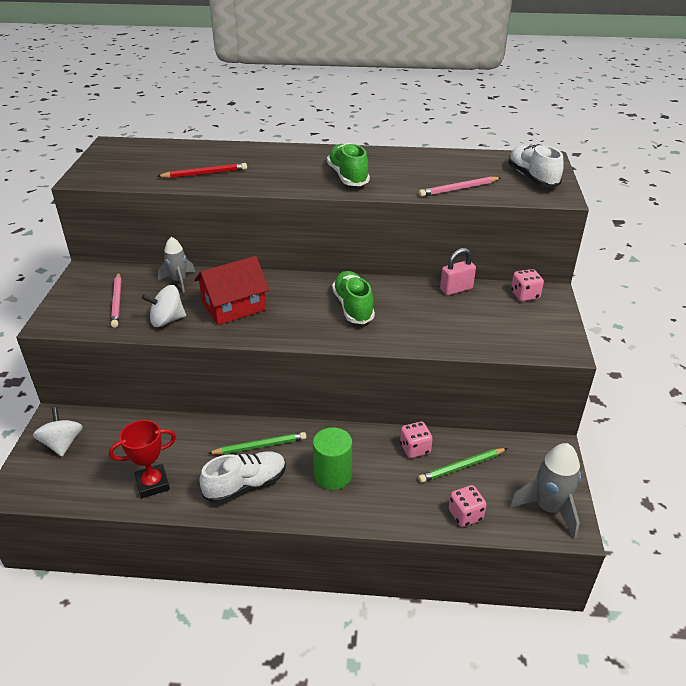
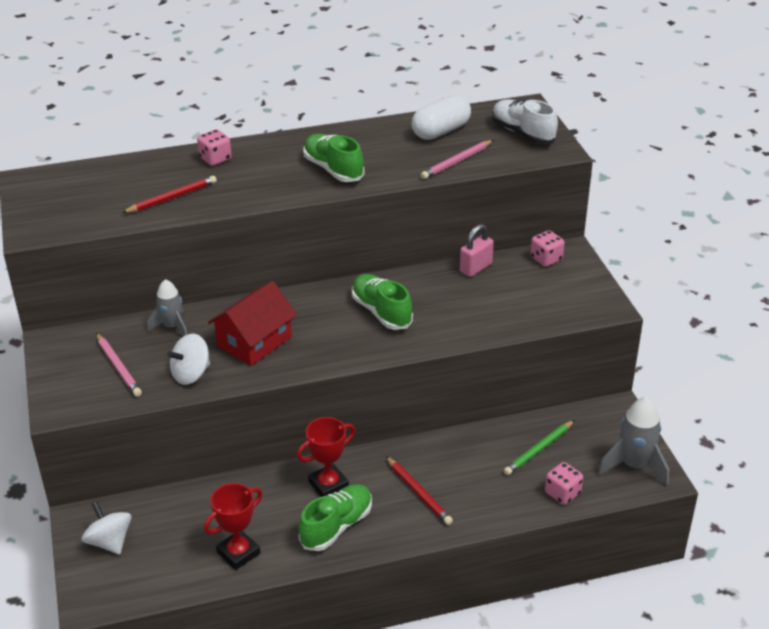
camera: 20 degrees left, 0 degrees up
(246, 485) = (336, 526): white shoe -> green shoe
(260, 446) = (328, 484): green pencil -> red trophy
(333, 475) = (418, 492): green cylinder -> red pencil
(415, 449) = (486, 445): pink dice -> pink dice (215, 159)
(459, 165) = (441, 131): none -> white capsule

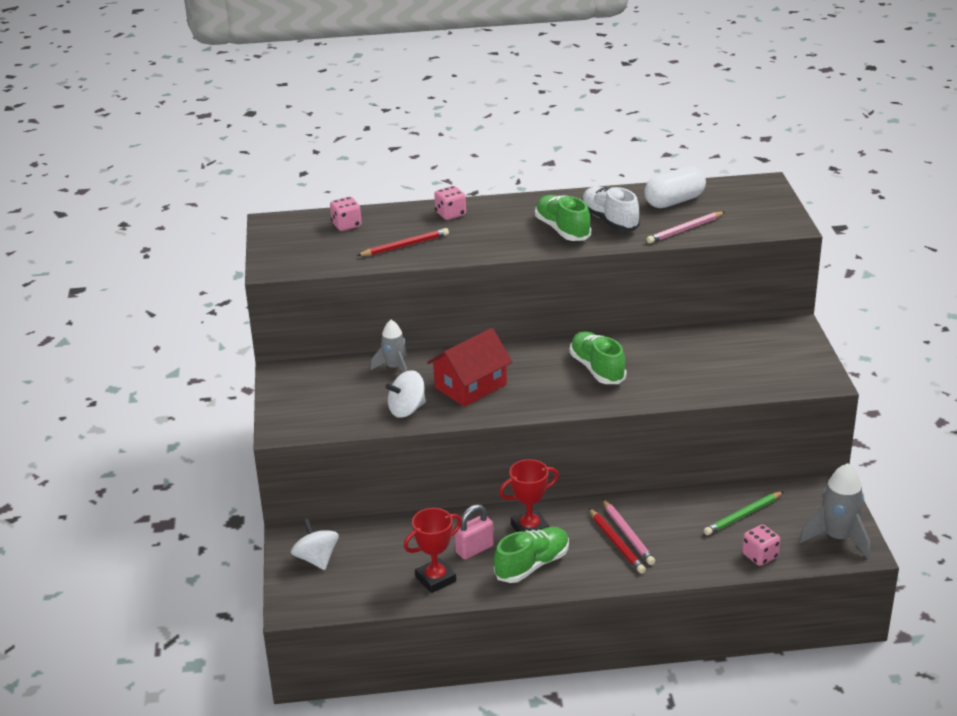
camera: 10 degrees right, 5 degrees down
(118, 367) = (340, 398): pink pencil -> pink pencil (628, 534)
(475, 268) = (697, 336): pink padlock -> pink padlock (474, 549)
(522, 133) = (756, 207): white shoe -> white shoe (609, 221)
(546, 259) = (770, 333): pink dice -> pink dice (346, 225)

